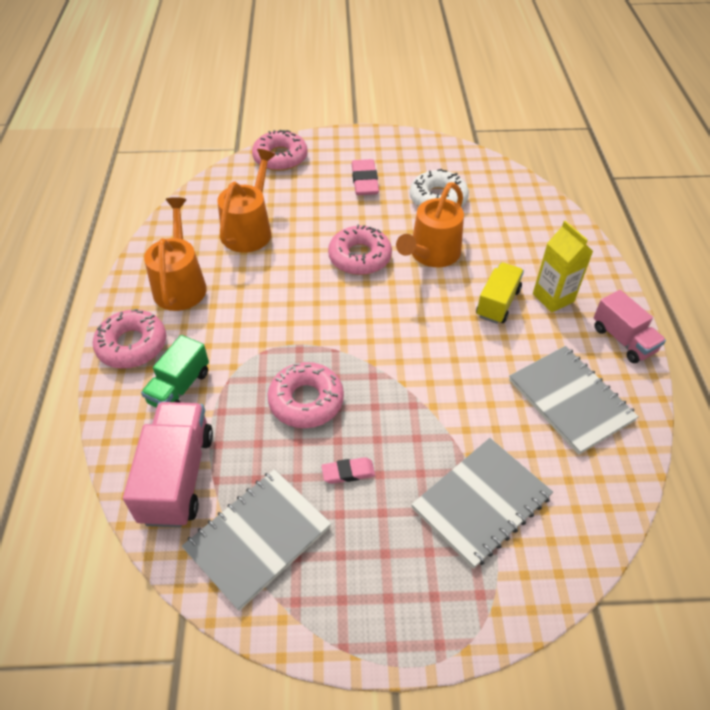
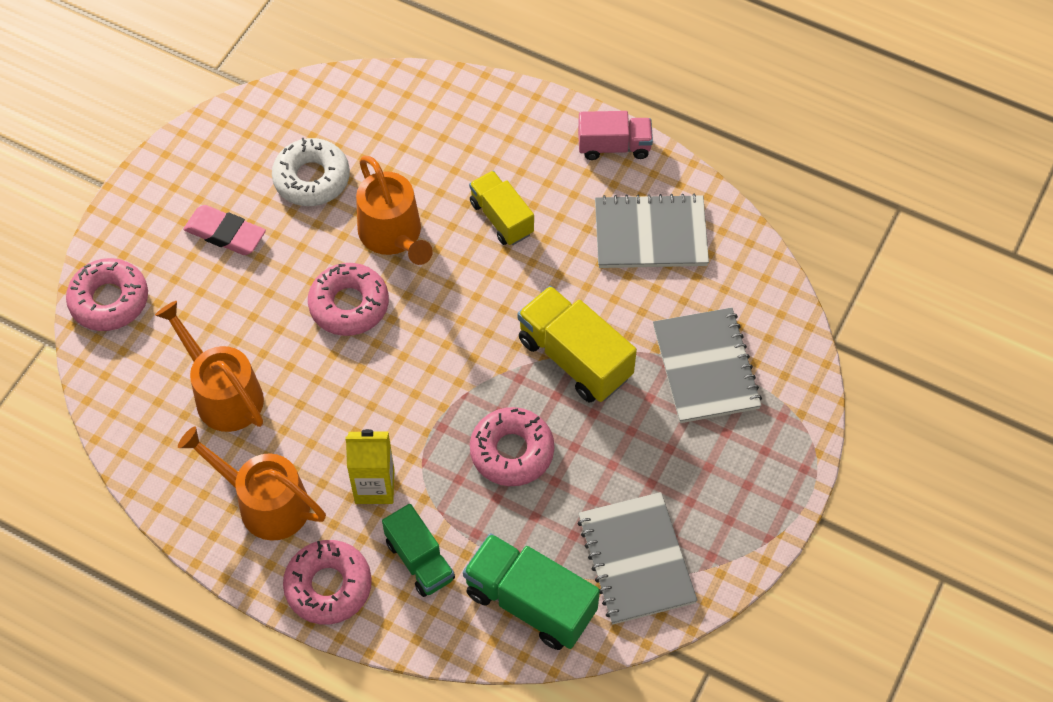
camera: 60 degrees left, 10 degrees up
(178, 477) = (530, 602): pink truck -> green truck
(348, 472) = (614, 455): pink eraser -> none
(417, 403) = (574, 358): none -> yellow truck
(553, 298) = (527, 167): yellow carton -> yellow carton (374, 486)

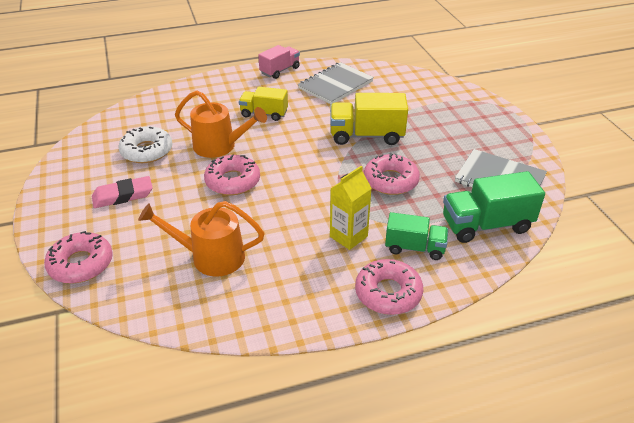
camera: 45 degrees left, 20 degrees down
(265, 503) = (302, 284): orange watering can -> none
(705, 367) = (421, 107): grey notebook -> none

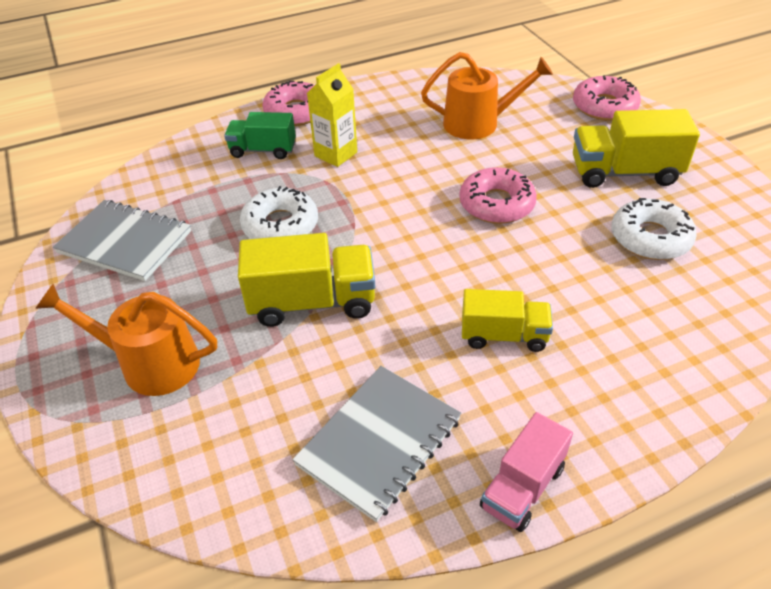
camera: 175 degrees right, 5 degrees up
(123, 196) = (624, 172): pink eraser -> yellow truck
(219, 146) = (545, 257): orange watering can -> orange watering can (151, 363)
(390, 181) = (280, 225): pink donut -> white donut
(486, 225) = (173, 180): green truck -> none

